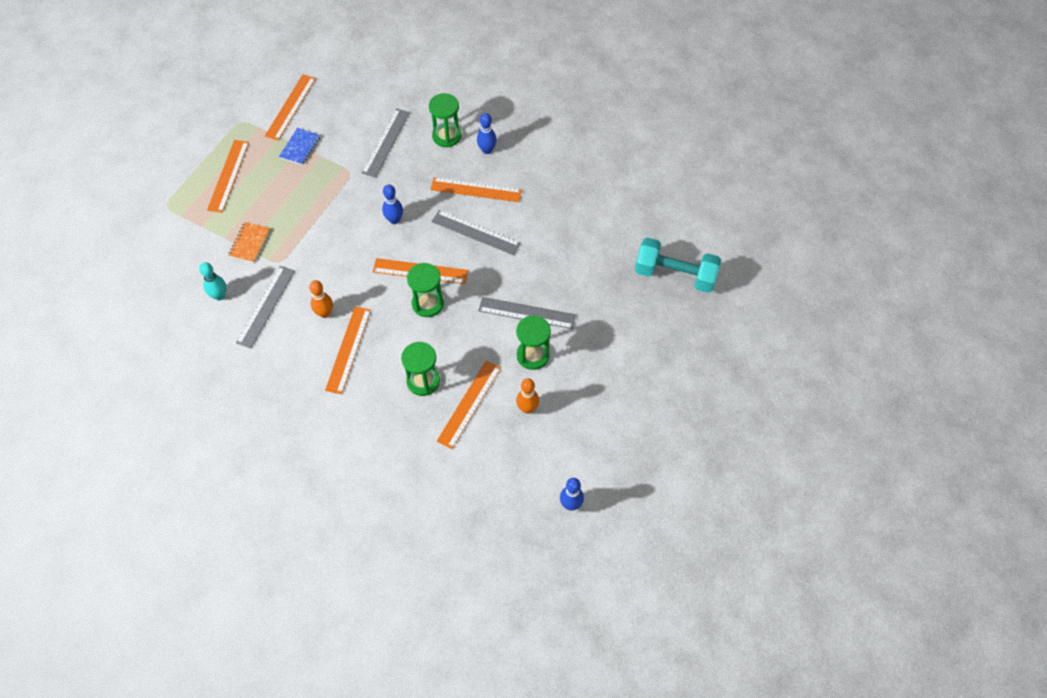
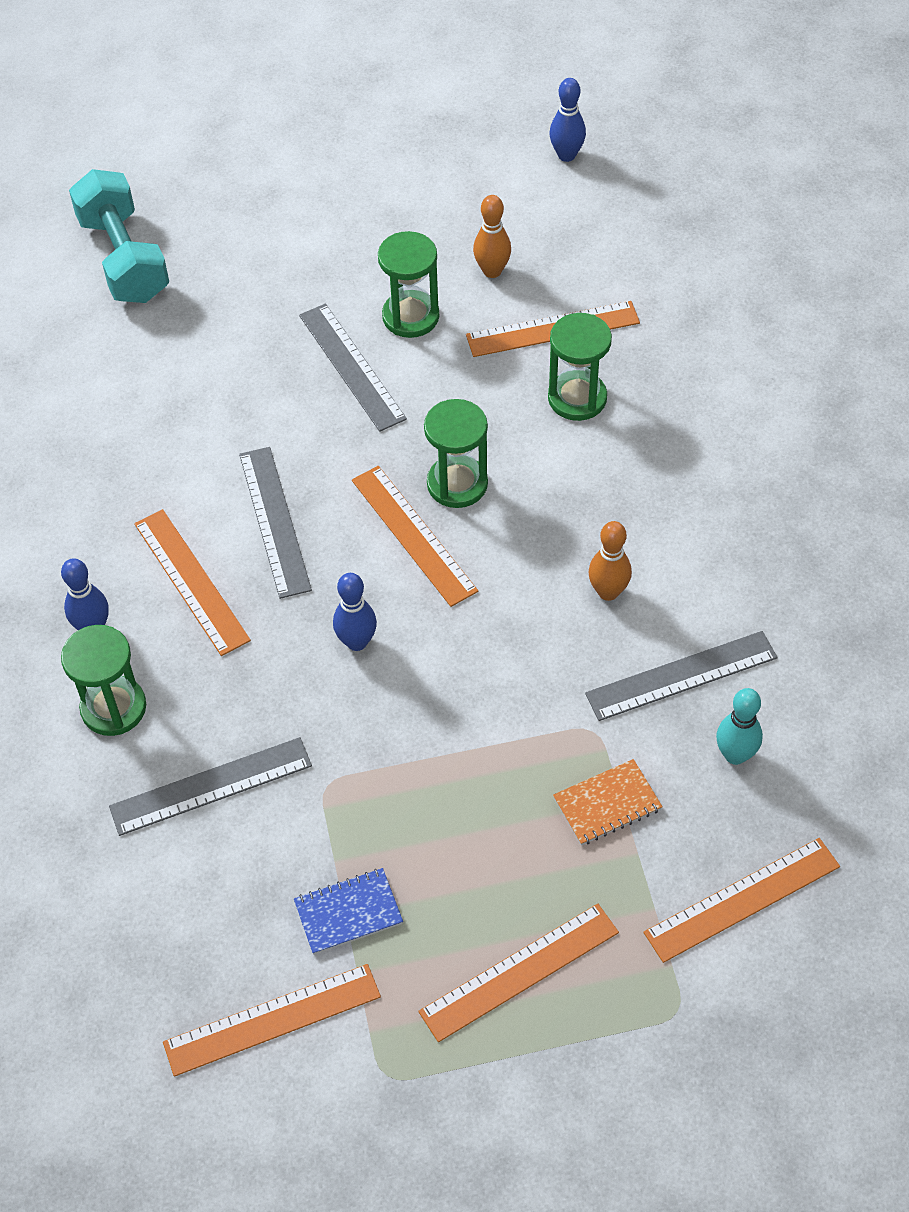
camera: 130 degrees left, 5 degrees down
(348, 349) = (628, 515): orange ruler -> orange ruler (742, 899)

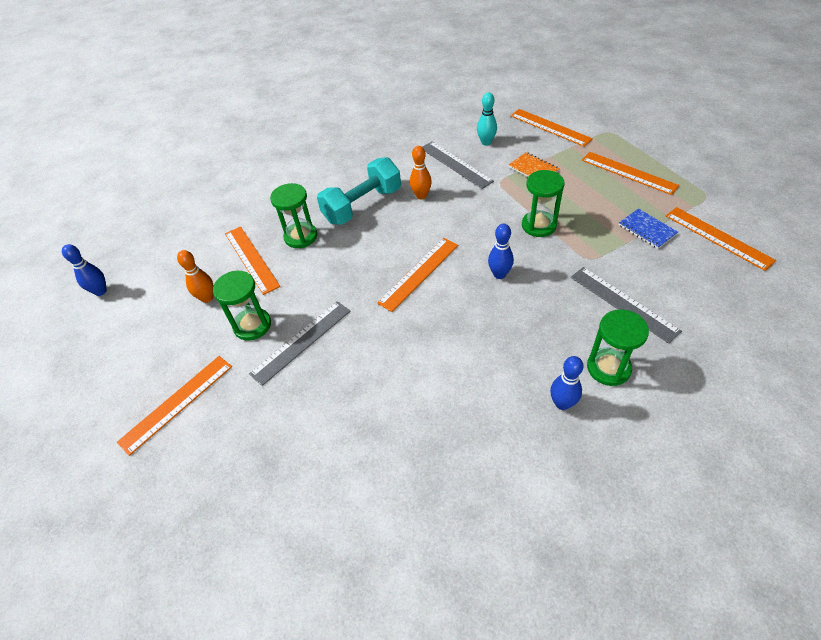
camera: 105 degrees left, 5 degrees down
(124, 258) = (218, 534): turquoise dumbbell -> turquoise dumbbell (362, 205)
(191, 581) = (500, 364): orange ruler -> orange ruler (177, 403)
(274, 521) = (437, 338): grey ruler -> none
(457, 484) = (377, 266): green hourglass -> green hourglass (538, 225)

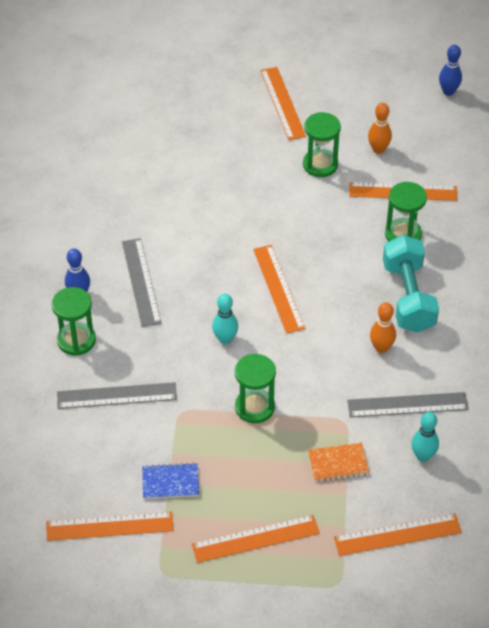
camera: 120 degrees right, 0 degrees up
(301, 341) = (275, 185): grey ruler -> grey ruler (141, 282)
(499, 274) = (225, 339): blue bowling pin -> turquoise bowling pin

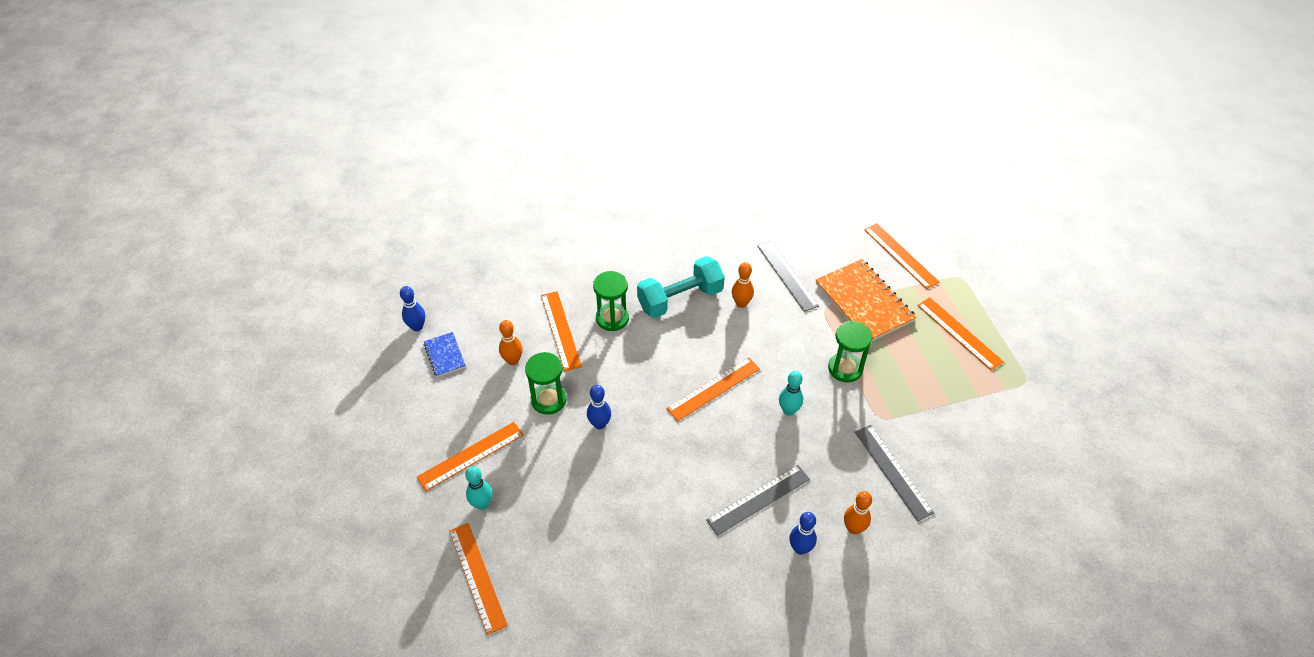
camera: 110 degrees left, 0 degrees up
(76, 340) = (853, 528): green hourglass -> orange bowling pin
(109, 526) = (1014, 429): orange ruler -> orange ruler (477, 577)
(170, 482) = (949, 402): blue notebook -> blue notebook (445, 355)
(276, 193) = (599, 424): none -> blue bowling pin
(338, 463) = (864, 302): orange notebook -> orange notebook, size x2.01
(423, 456) = (827, 256): turquoise bowling pin -> turquoise bowling pin (482, 504)

